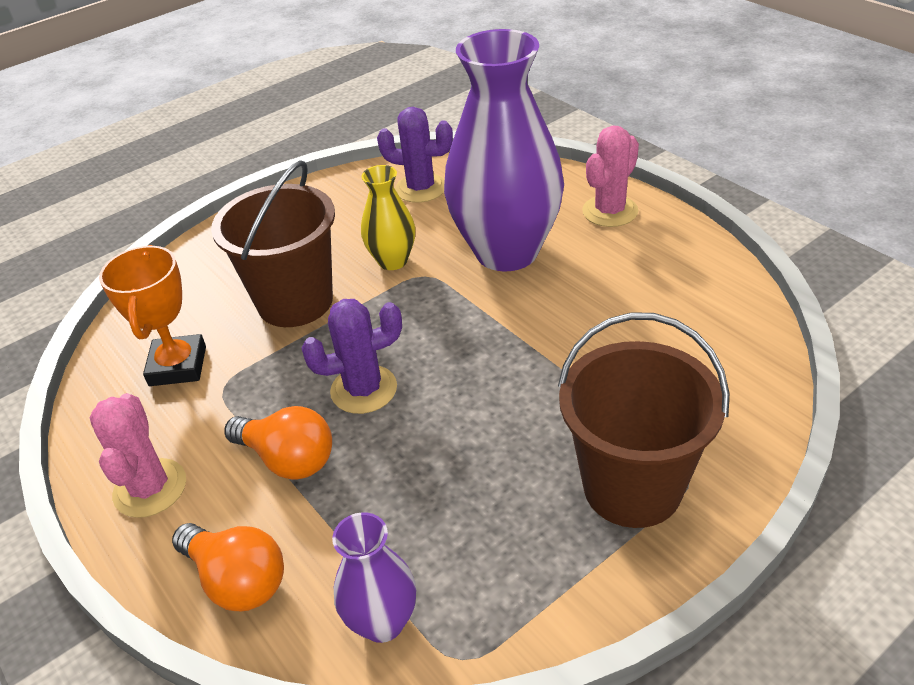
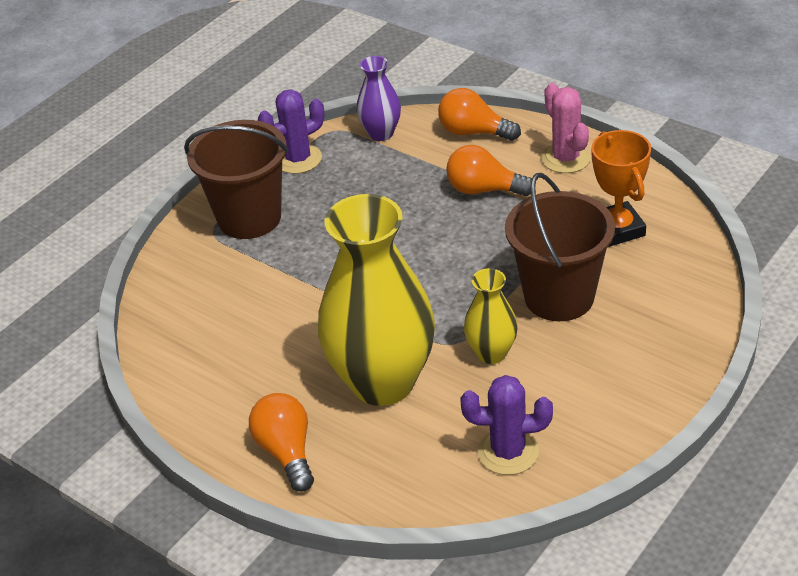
camera: 165 degrees right, 0 degrees up
(364, 389) = (456, 240): purple cactus -> purple cactus (298, 159)
(506, 252) = (382, 382): purple vase -> yellow vase
(610, 211) = (286, 452): pink cactus -> orange light bulb

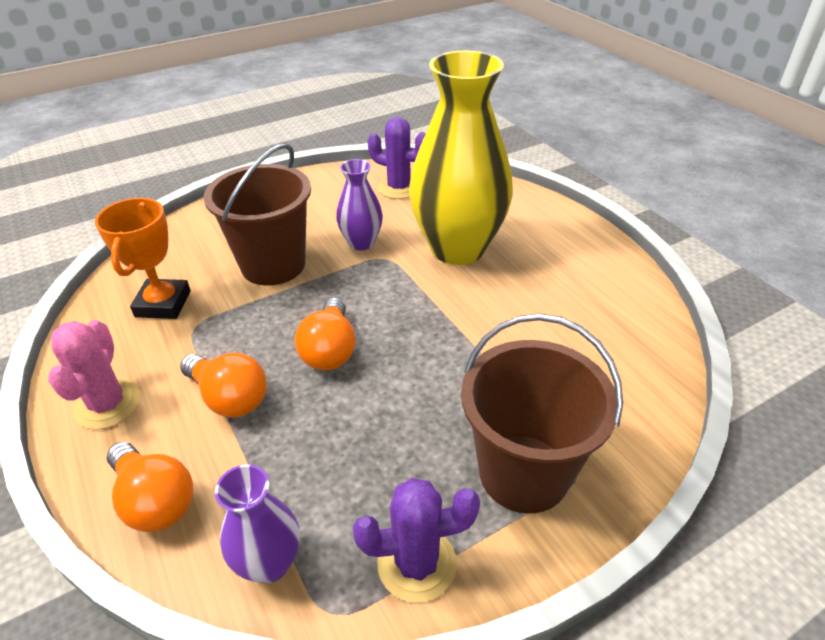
camera: 160 degrees left, 0 degrees up
(286, 452) = (552, 227): orange light bulb -> orange light bulb (330, 350)
(491, 353) = (361, 243): yellow vase -> purple vase

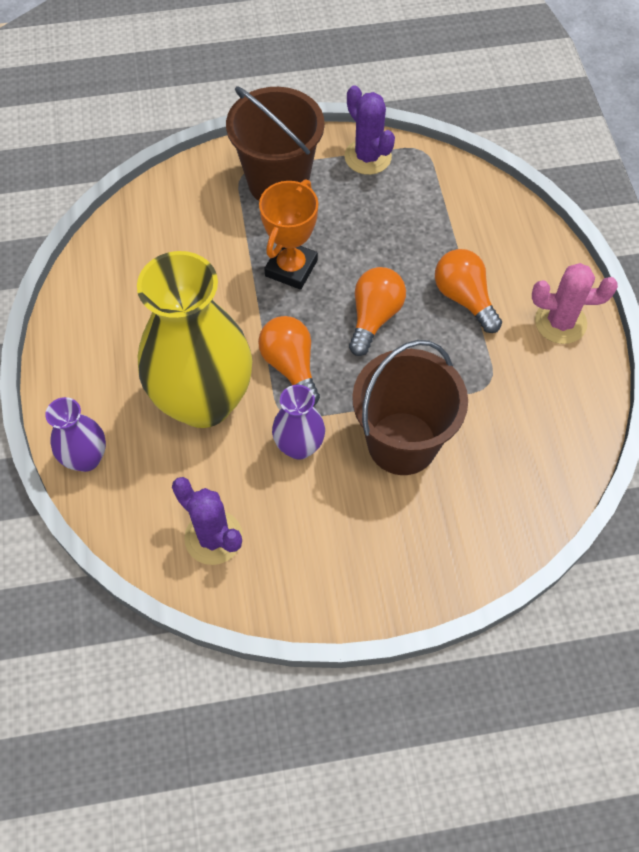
camera: 160 degrees left, 20 degrees up
(108, 404) = (560, 322): pink cactus -> pink cactus turned 75 degrees clockwise
(155, 500) = (520, 238): orange light bulb -> orange light bulb (290, 366)
(163, 304) = (519, 423): orange trophy -> orange trophy (291, 268)
(269, 563) = (451, 182): purple vase -> purple vase (86, 458)
(417, 563) = (368, 157): purple cactus -> purple cactus turned 45 degrees clockwise

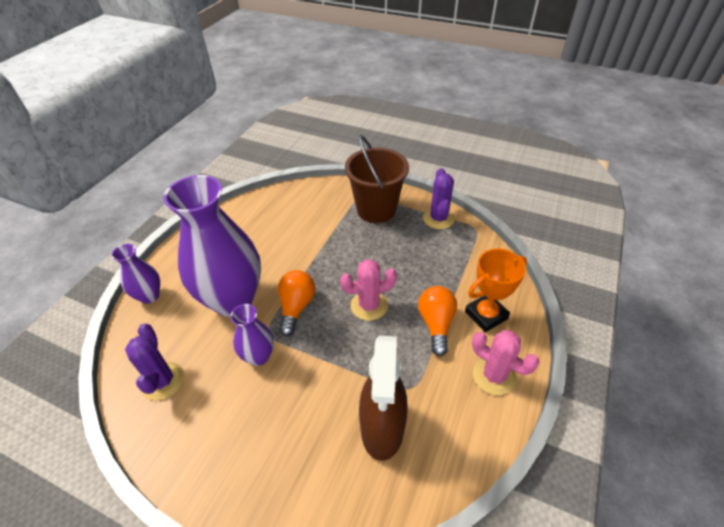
camera: 35 degrees right, 15 degrees down
(203, 401) = (233, 300): yellow vase -> purple vase
(291, 268) = (344, 255): orange trophy -> orange trophy (486, 315)
(374, 317) = (369, 305): orange light bulb -> pink cactus
(402, 443) = (320, 393): brown bucket -> none
(492, 439) = (382, 428): none -> brown spray bottle

